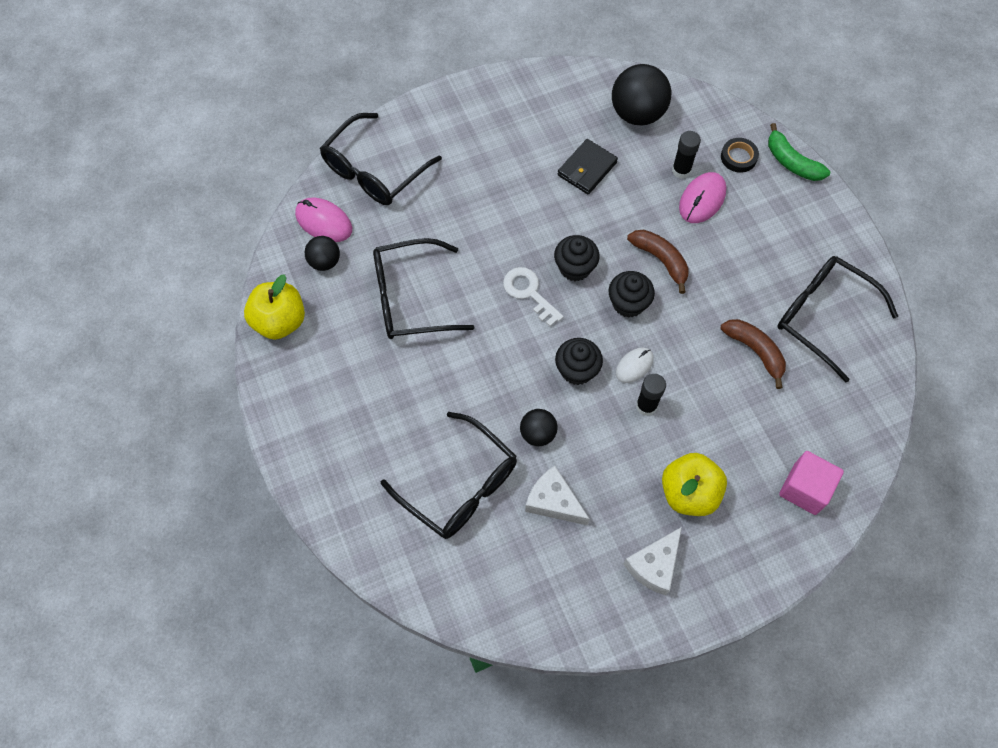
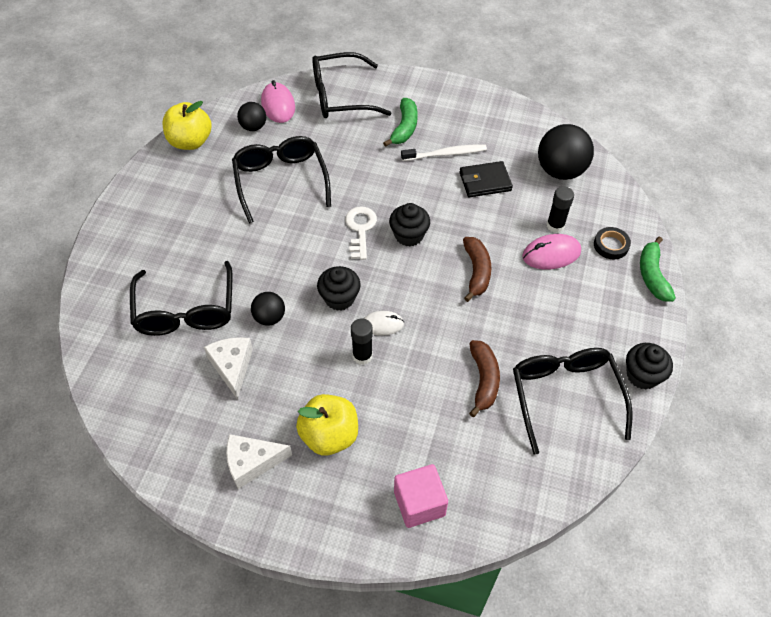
camera: 40 degrees right, 10 degrees down
(410, 298) = (280, 181): black glasses -> black glasses turned 45 degrees clockwise
(466, 163) = (404, 128): none -> green banana
(528, 165) = (445, 154): none -> white toothbrush
(628, 303) = (422, 282): black cupcake -> black cupcake (642, 375)

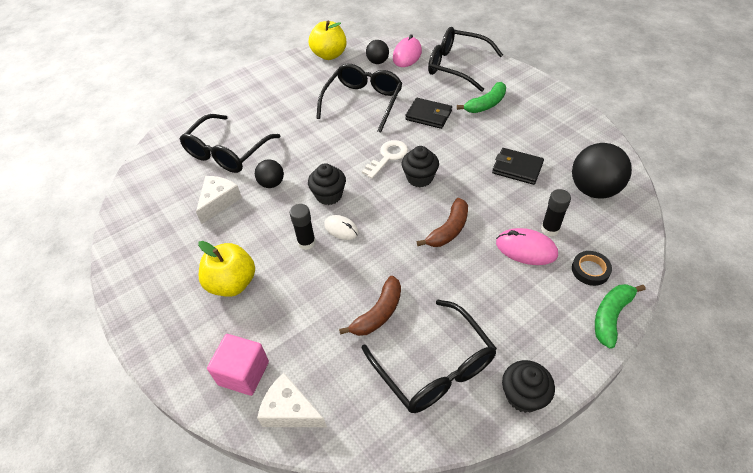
camera: 40 degrees right, 5 degrees down
(252, 463) = (169, 270): white cheese -> white cheese (290, 410)
(360, 165) = (428, 115): none -> black wallet
(445, 154) = (502, 135): white toothbrush -> none
(565, 396) = (435, 367): black glasses -> black glasses turned 120 degrees clockwise

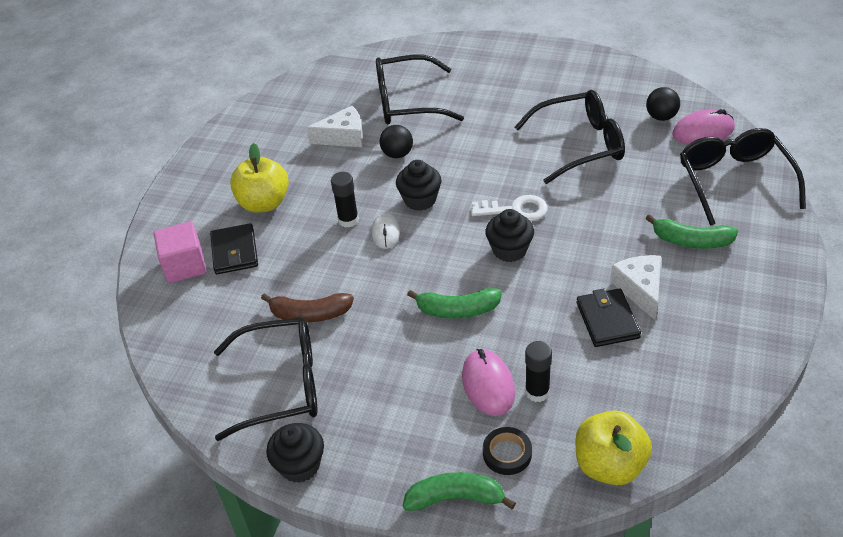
camera: 55 degrees right, 5 degrees down
(290, 410) = (172, 314): white cheese -> white cheese (640, 289)
(329, 55) = (627, 76): yellow apple -> yellow apple (609, 465)
(428, 115) = (616, 205): black wallet -> black wallet (235, 252)
(435, 367) = (282, 385): black glasses -> black glasses turned 120 degrees counterclockwise
(448, 230) = (457, 310): brown banana -> green banana
(593, 189) = (642, 405): black ball -> none

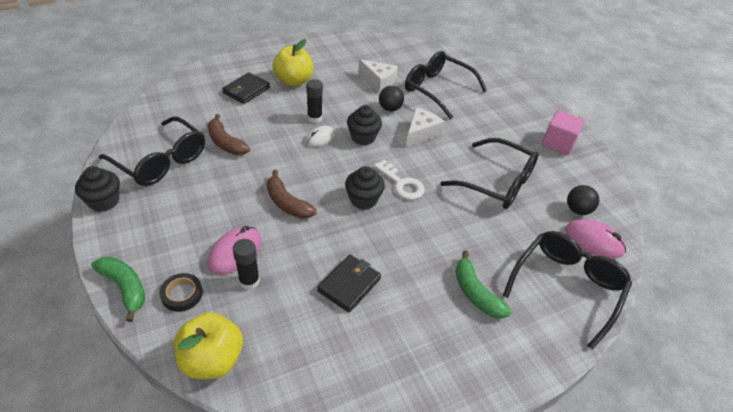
camera: 40 degrees right, 0 degrees up
(185, 266) = (219, 79): pink cube -> pink cube (558, 143)
(457, 310) = (287, 203): green banana -> brown banana
(640, 289) = (396, 288): white cheese -> white cheese (421, 133)

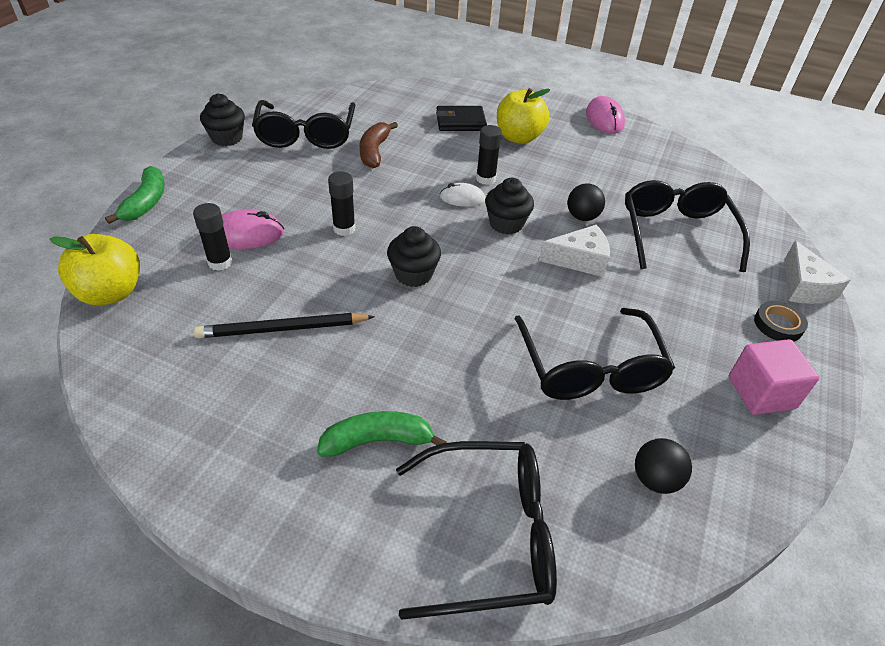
camera: 50 degrees right, 0 degrees up
(182, 294) = (167, 234): black tape -> black tape (778, 324)
(287, 203) = (344, 228): brown banana -> black glue stick
(349, 285) = (282, 329): black wallet -> black pencil
(379, 81) = (613, 186): white cheese -> white cheese (804, 287)
(402, 184) = (475, 289): white key -> none
(475, 293) = (378, 441): green banana -> green banana turned 60 degrees clockwise
(593, 241) = (617, 528): pink mouse -> pink mouse (604, 119)

